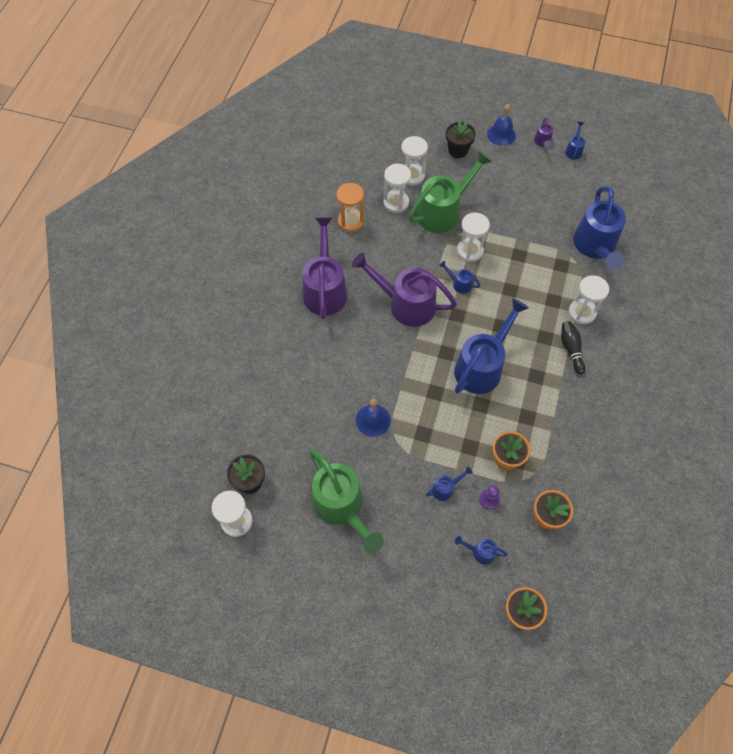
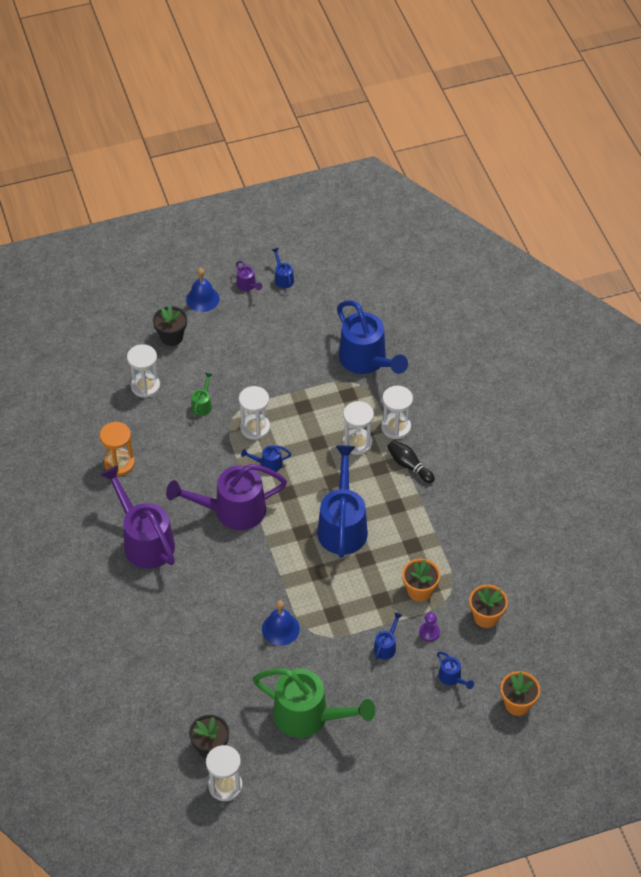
camera: 35 degrees left, 10 degrees down
(396, 202) = (149, 421): white hourglass -> white hourglass (357, 443)
(443, 212) = (202, 404): green watering can -> green watering can, size x0.42
(480, 552) = (452, 678): blue watering can -> blue watering can turned 105 degrees counterclockwise

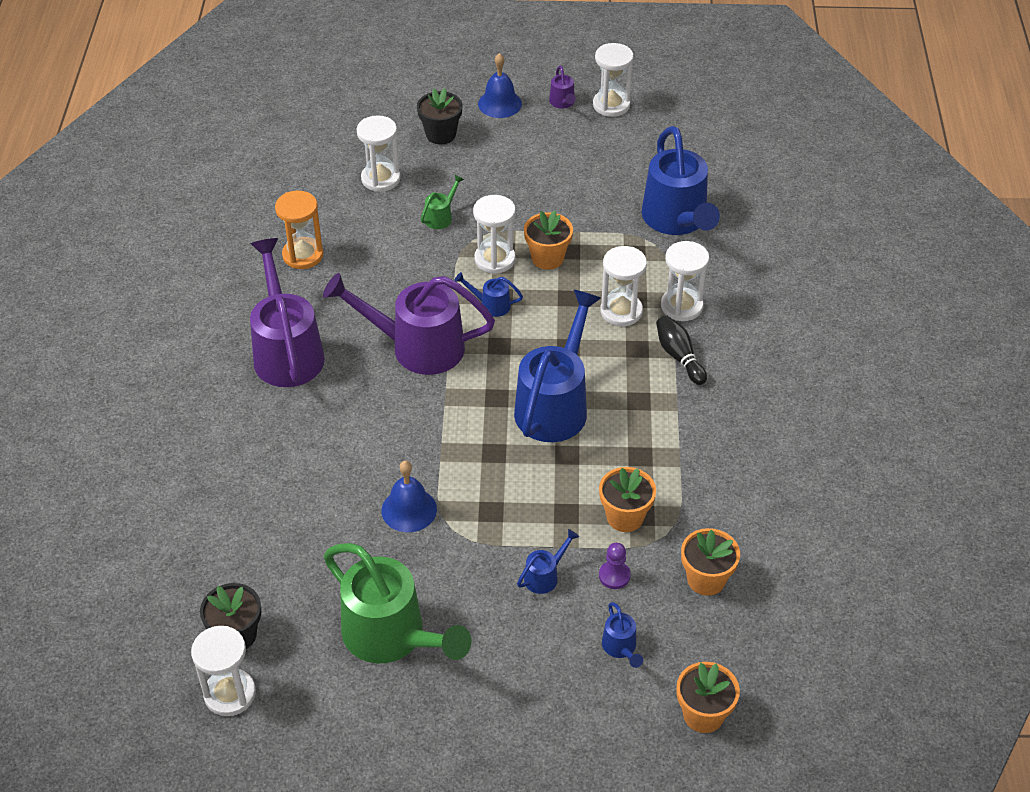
camera: 20 degrees right, 5 degrees down
(283, 278) = (611, 105): blue watering can -> white hourglass
(291, 416) = (547, 258): none -> orange flower pot

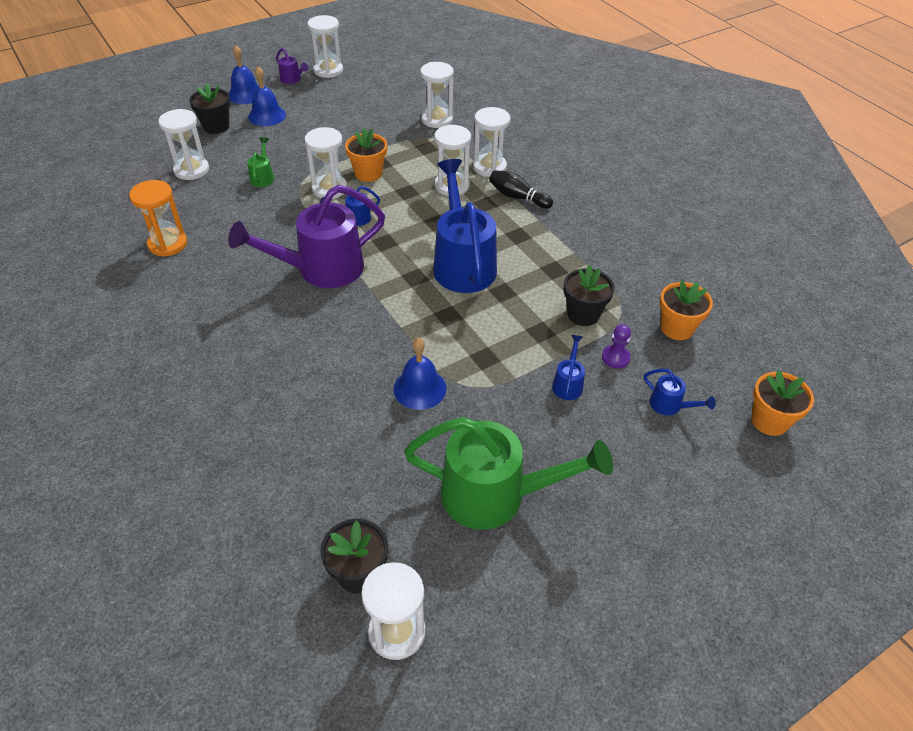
camera: 35 degrees left, 0 degrees up
(287, 351) = (211, 318): purple watering can -> none
(501, 141) = (267, 116): none -> blue bell
(625, 517) = (583, 314): orange flower pot -> black flower pot
(677, 220) = (437, 119): blue watering can -> white hourglass

